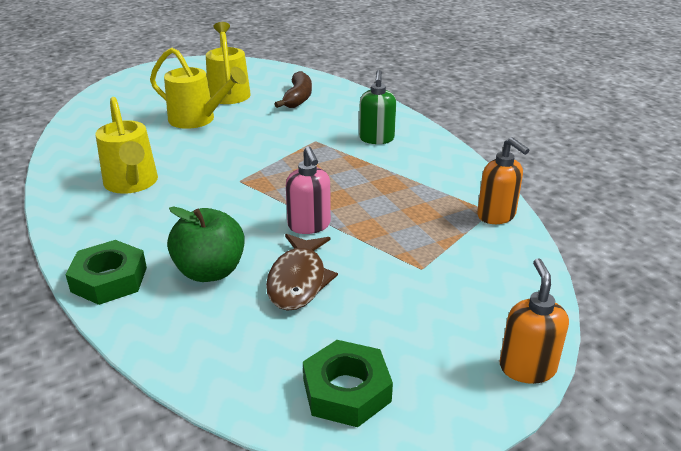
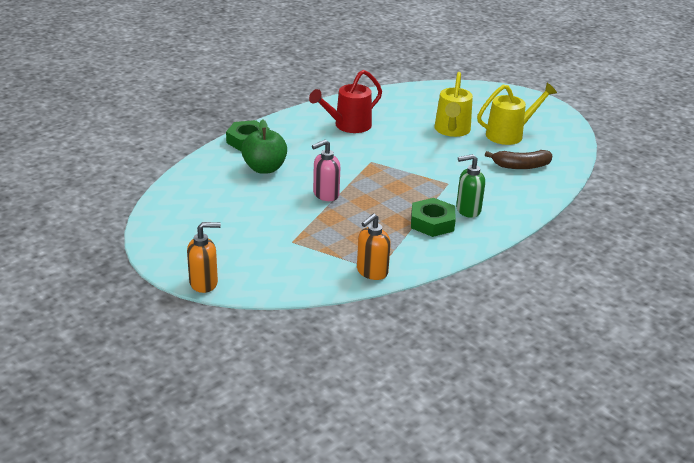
camera: 75 degrees right, 0 degrees up
(132, 184) = (348, 126): yellow watering can -> red watering can
(298, 280) = (264, 198): brown fish -> none
(346, 391) = (175, 223): green nut -> green nut (432, 222)

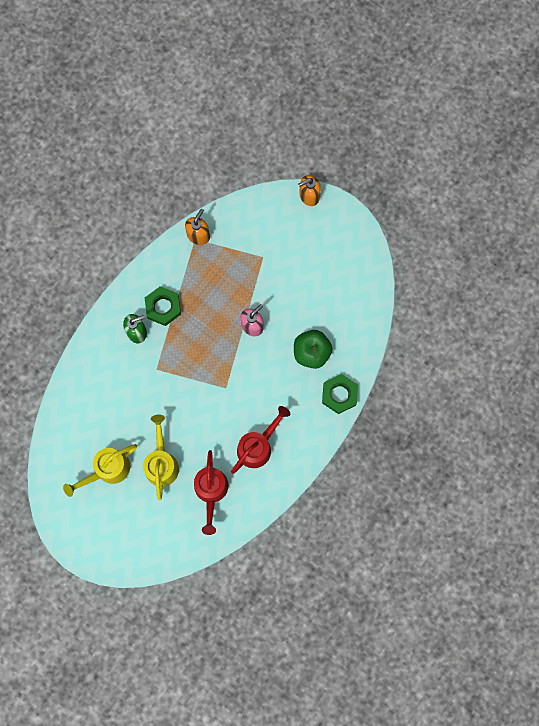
camera: 170 degrees right, 45 degrees up
(404, 111) = (211, 492): none -> red watering can
(521, 166) = (96, 413): brown banana -> none

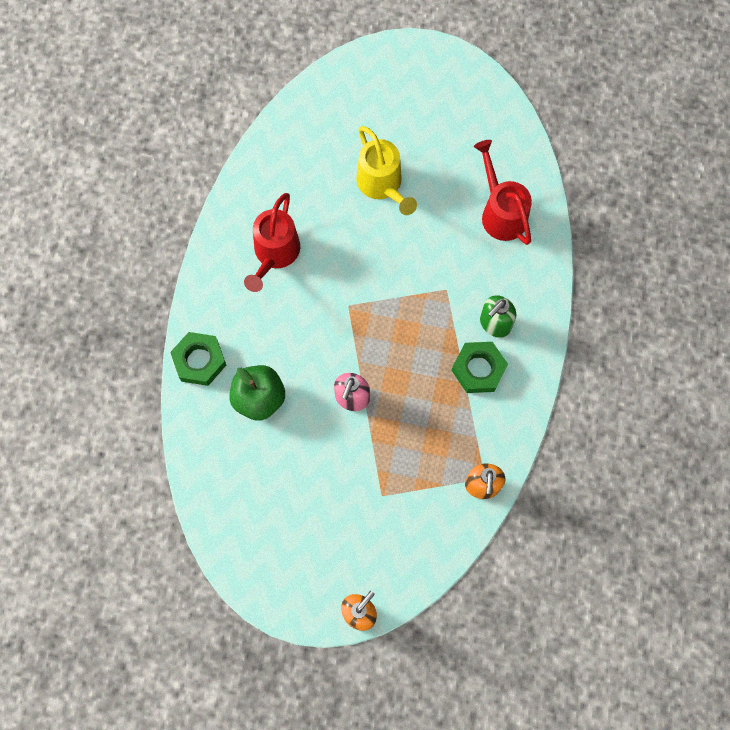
camera: 155 degrees right, 5 degrees down
(107, 470) = (442, 149): yellow watering can -> none
(211, 492) = (307, 178): red watering can -> red watering can (501, 212)

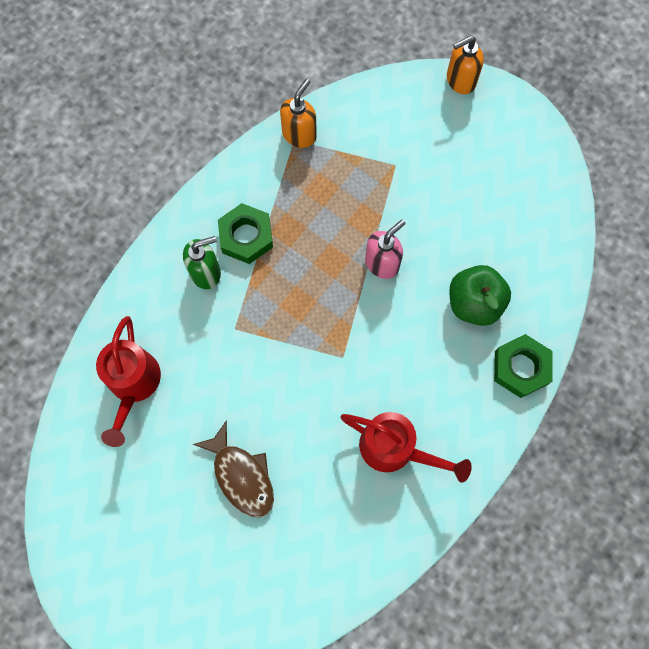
camera: 155 degrees left, 0 degrees up
(274, 254) = (395, 449): red watering can -> red watering can turned 75 degrees clockwise
(382, 185) = (241, 476): yellow watering can -> brown fish

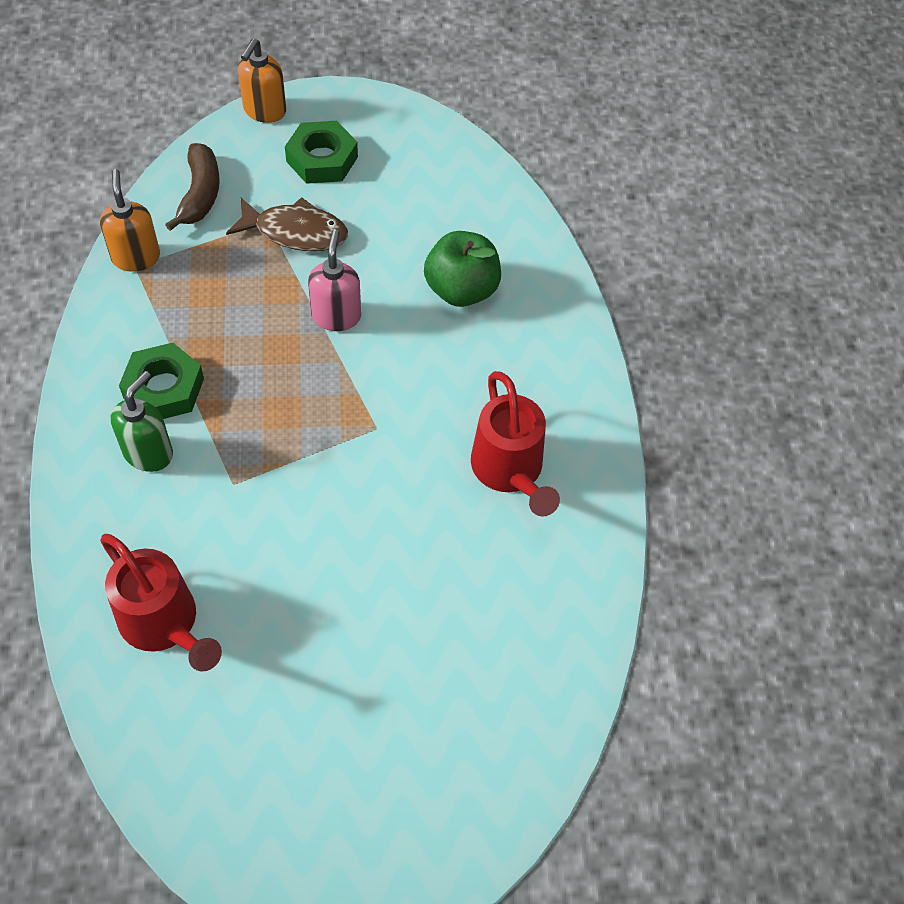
camera: 45 degrees left, 15 degrees down
(241, 476) = (375, 619): brown fish -> brown fish (295, 232)
(371, 116) = (200, 194): none -> brown banana
(395, 449) = (510, 472): red watering can -> red watering can turned 90 degrees clockwise
(521, 368) = (558, 314): green nut -> green nut (322, 159)

